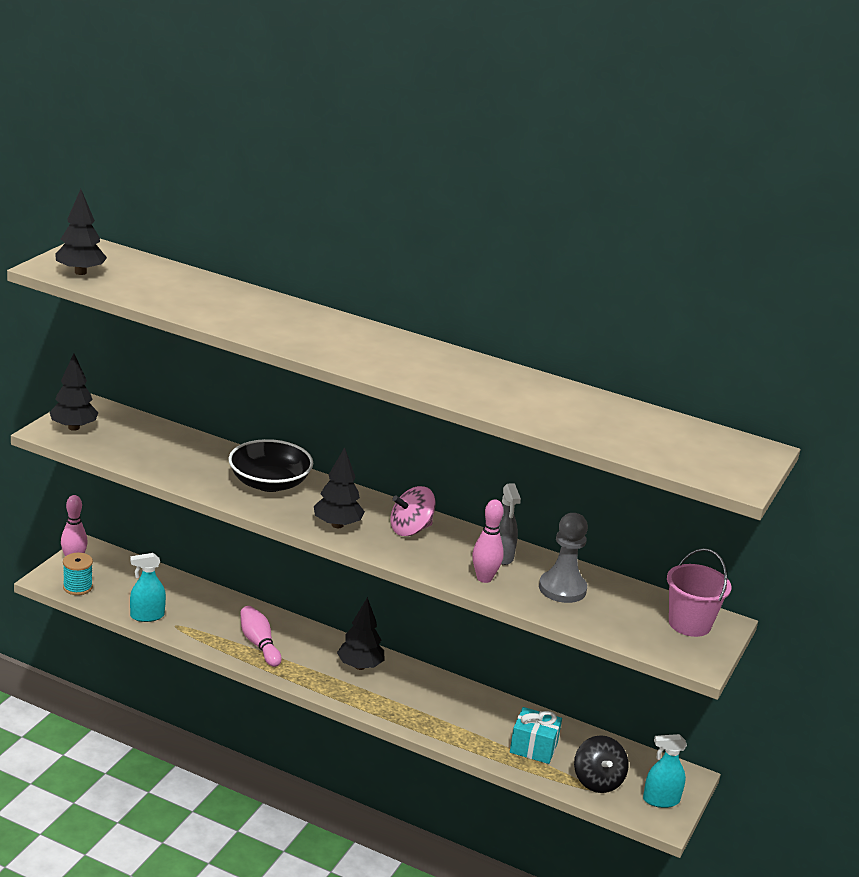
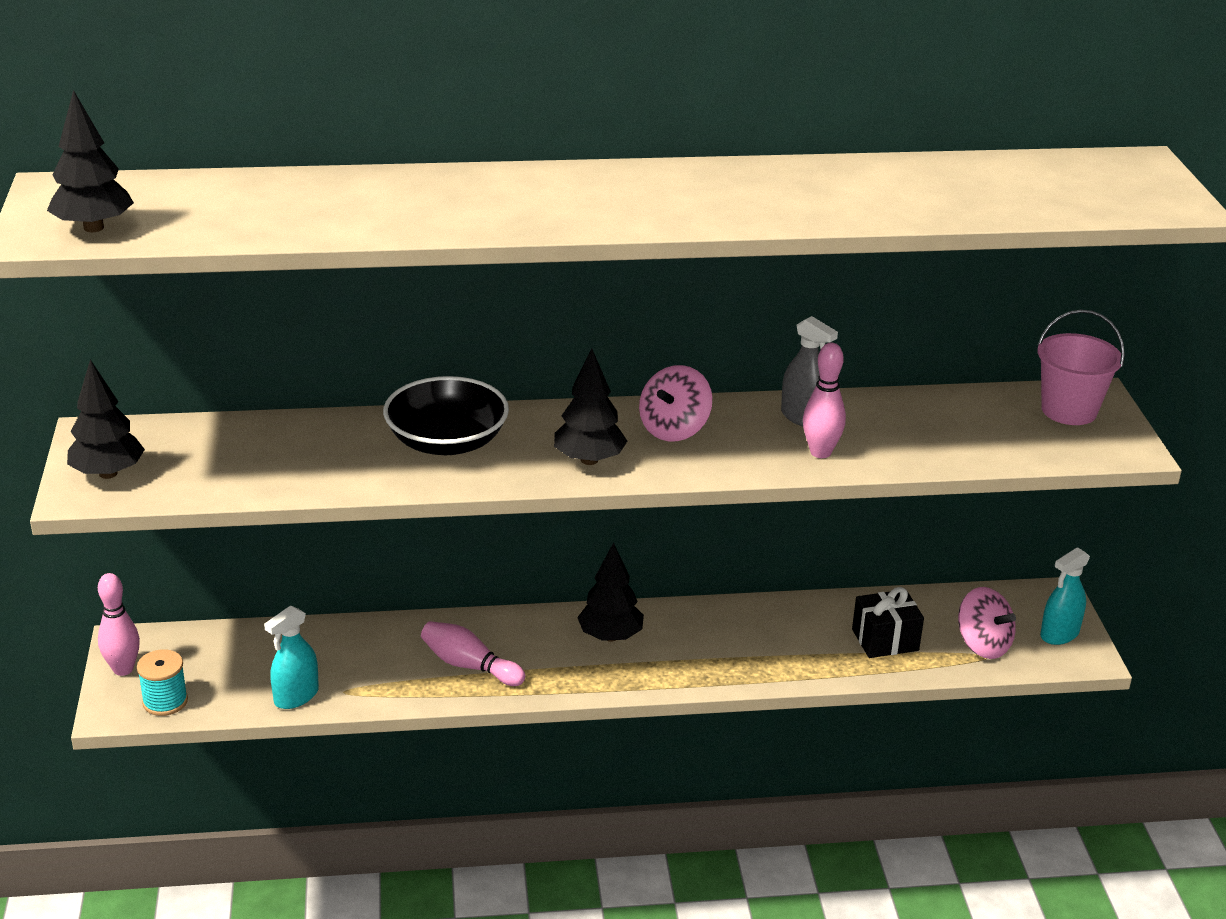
camera: 30 degrees left, 5 degrees up
(533, 748) = (885, 640): turquoise gift -> black gift
(562, 589) = (909, 428): grey pawn -> none
(597, 781) = (982, 645): black spinning top -> pink spinning top

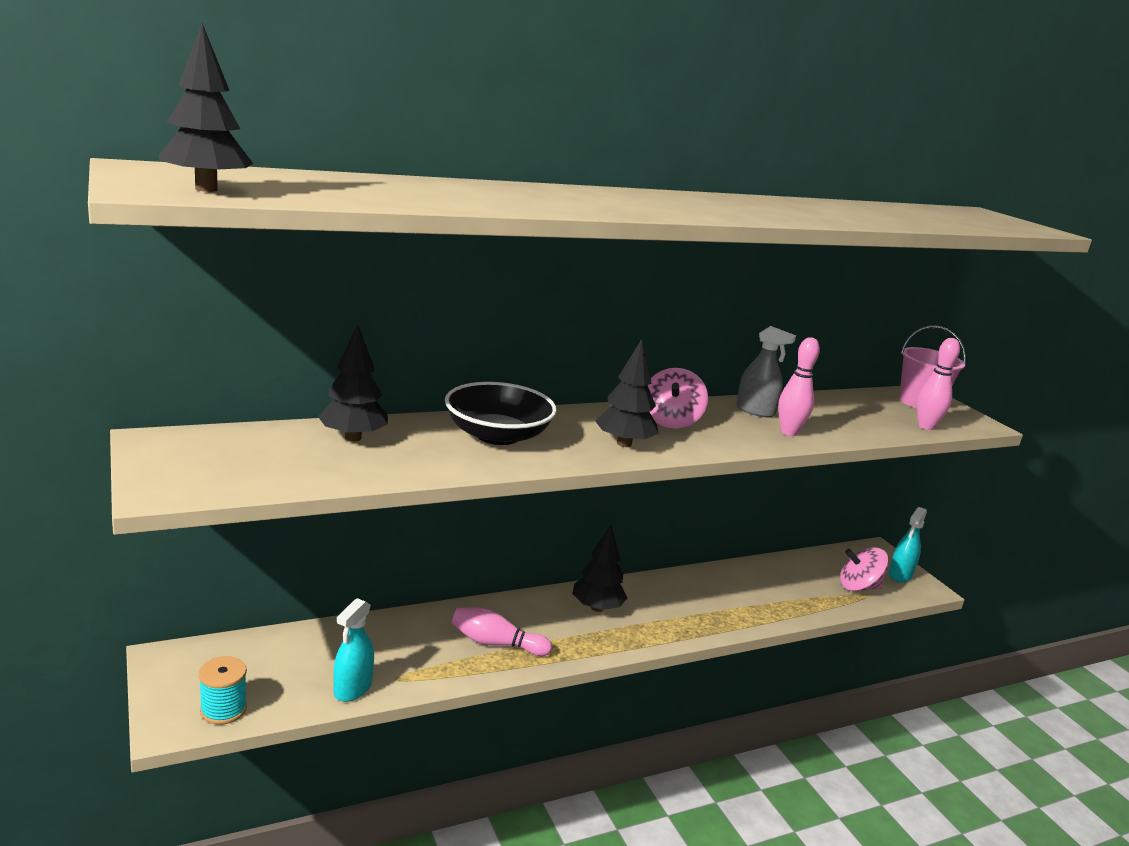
camera: 20 degrees left, 10 degrees down
(108, 473) = (185, 472): black tree -> black tree (353, 438)
(123, 669) = (169, 683): pink bowling pin -> pink bowling pin (926, 426)
(885, 640) = (793, 590): black gift -> none
(982, 645) = (858, 587): pink spinning top -> pink spinning top turned 150 degrees clockwise

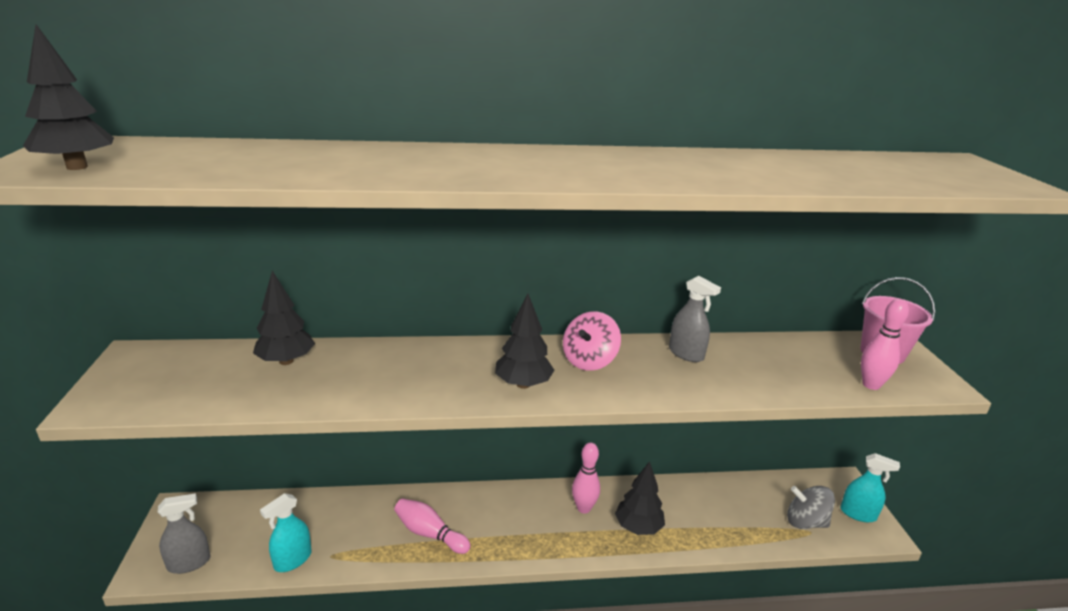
camera: 20 degrees right, 5 degrees up
(223, 709) = (189, 563): turquoise spool -> grey spray bottle
(497, 435) = (411, 366): black bowl -> none
(597, 608) = (535, 509): black tree -> black tree (638, 527)
(789, 432) = (705, 382): pink bowling pin -> pink bowling pin (584, 508)
(858, 587) = (805, 522): pink spinning top -> grey spinning top
(900, 575) = (858, 514): turquoise spray bottle -> turquoise spray bottle turned 120 degrees counterclockwise

